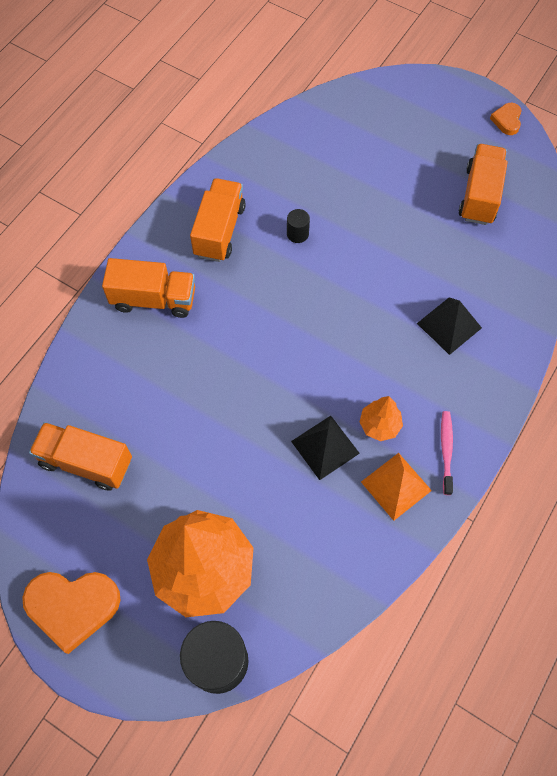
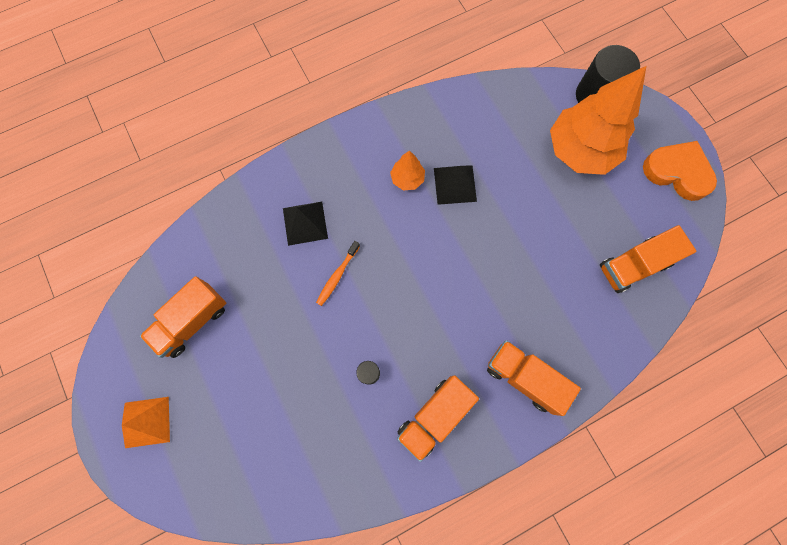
camera: 150 degrees left, 10 degrees up
(86, 462) = (634, 265): orange truck -> orange truck turned 105 degrees clockwise
(382, 295) = (337, 276): none -> orange toothbrush
(396, 486) = (423, 134): orange pyramid -> orange pyramid (147, 422)
(446, 451) = (374, 138): pink toothbrush -> none
(507, 120) = (103, 386): orange heart -> none

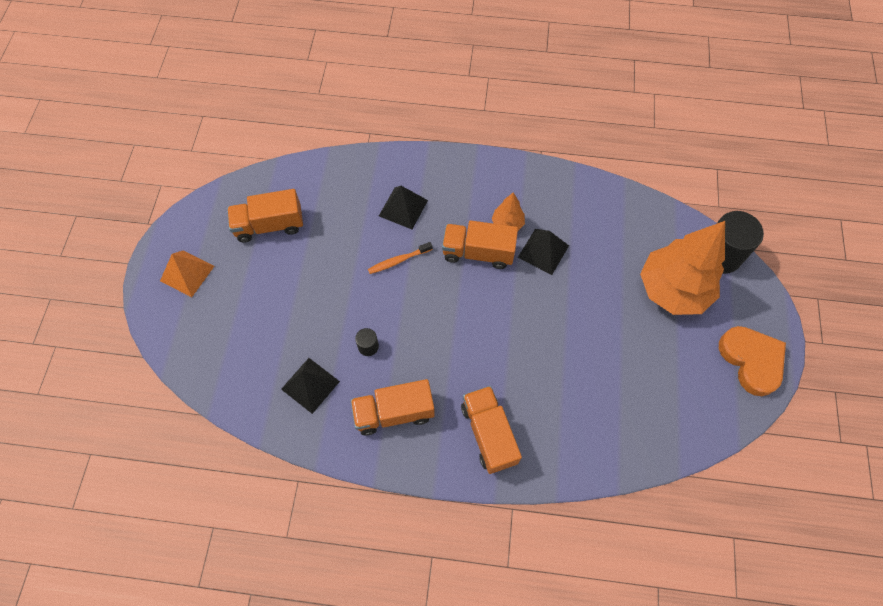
camera: 35 degrees right, 10 degrees down
(344, 445) = (310, 385): none -> black pyramid
(634, 265) = (652, 410): orange truck -> orange truck (478, 252)

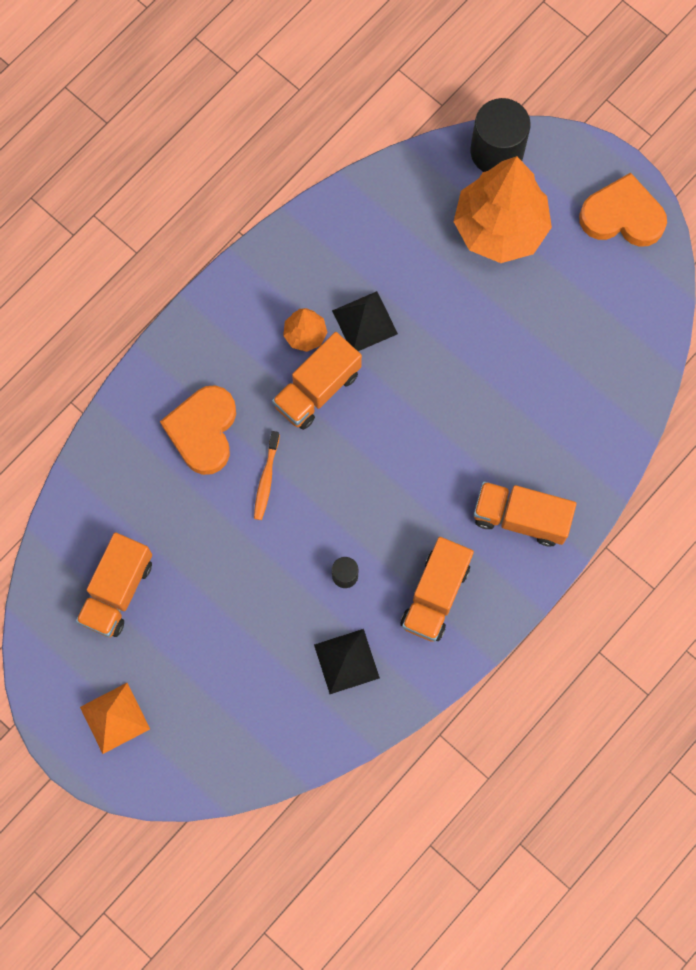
camera: 55 degrees left, 10 degrees up
(403, 208) = (203, 431): black pyramid -> orange heart

